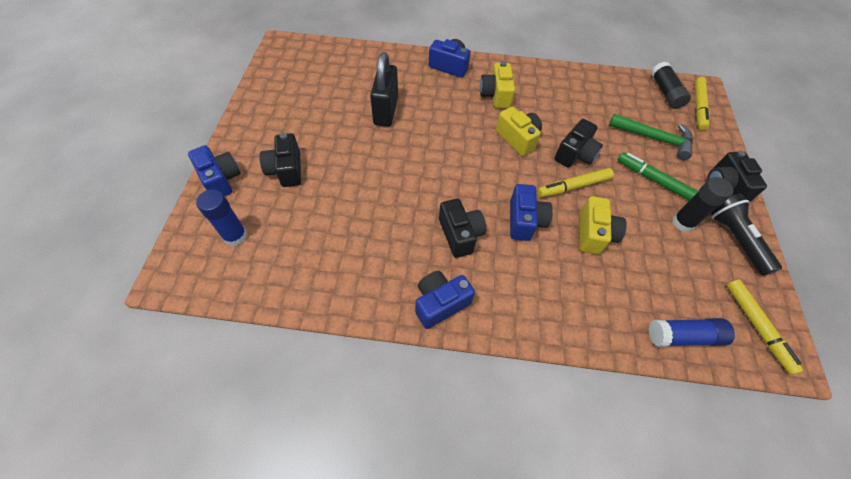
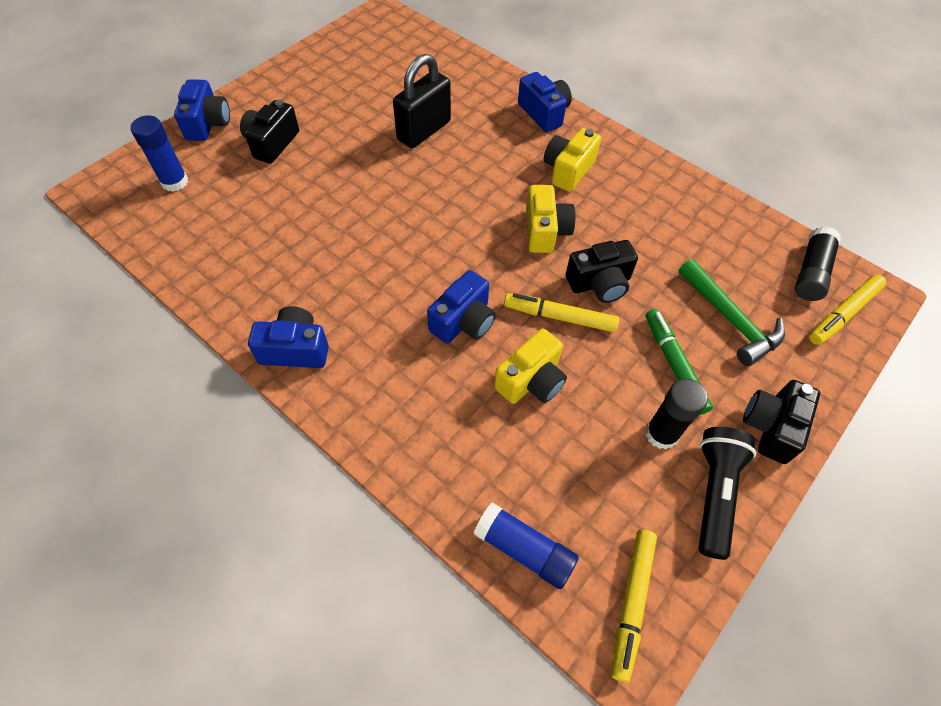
camera: 35 degrees right, 0 degrees up
(460, 234) = (380, 296): black camera -> none

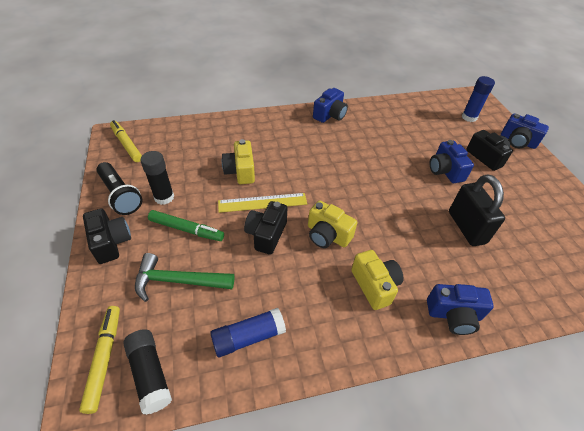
camera: 125 degrees right, 10 degrees down
(463, 321) = (296, 167): blue camera -> blue camera (445, 171)
(524, 550) = (179, 130): blue glue stick -> blue glue stick (248, 337)
(559, 317) = (262, 202): yellow marker -> yellow ruler

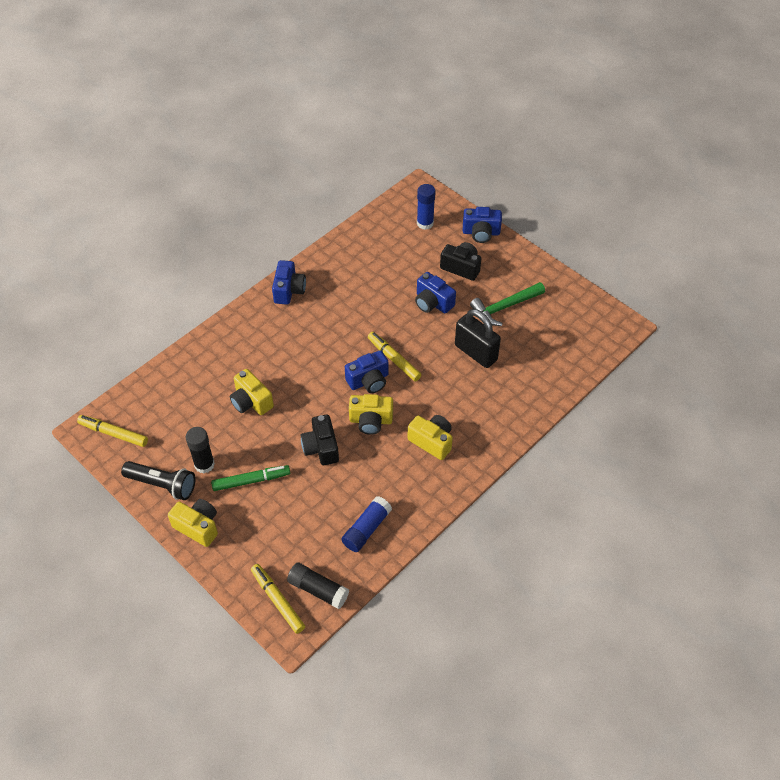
camera: 30 degrees left, 5 degrees up
(111, 242) = (198, 527): black camera -> yellow camera
(178, 281) = (282, 523): green hammer -> green hammer (504, 307)
(262, 202) = (296, 421): yellow ruler -> none
(382, 196) = (394, 359): none -> yellow marker
(453, 315) = (498, 432): blue camera -> blue camera (369, 381)

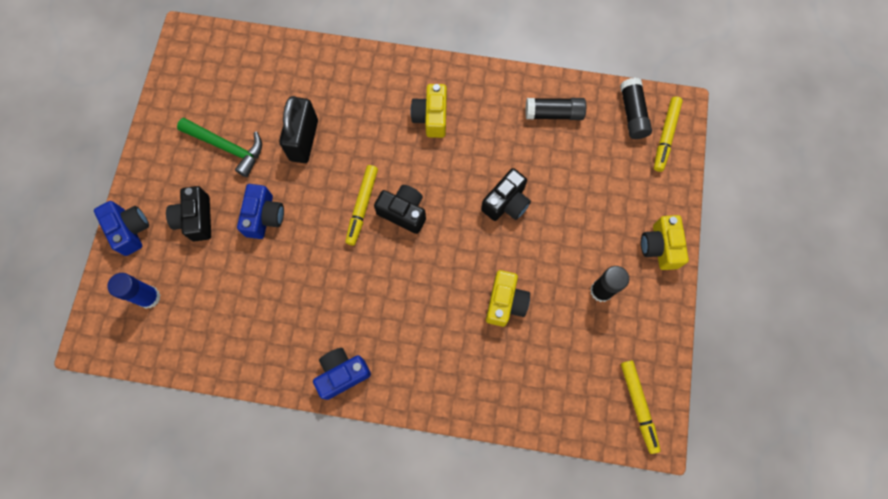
camera: 125 degrees left, 20 degrees up
(162, 485) = (649, 311): black flashlight -> none
(251, 480) = (584, 237): green marker -> none
(366, 529) = (554, 114): blue glue stick -> black glue stick
(369, 381) = (403, 212): blue camera -> black camera
(371, 421) = (446, 180): yellow camera -> none

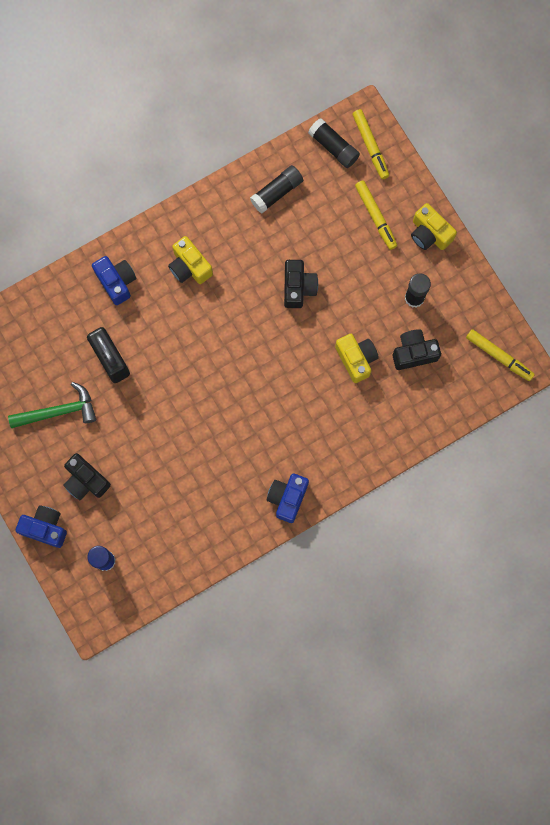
camera: 40 degrees left, 5 degrees up
(264, 217) = (134, 438): blue camera -> blue camera (116, 282)
(362, 206) = (198, 373): yellow marker -> yellow marker (375, 216)
(403, 212) = (231, 353): black camera -> black camera (414, 353)

